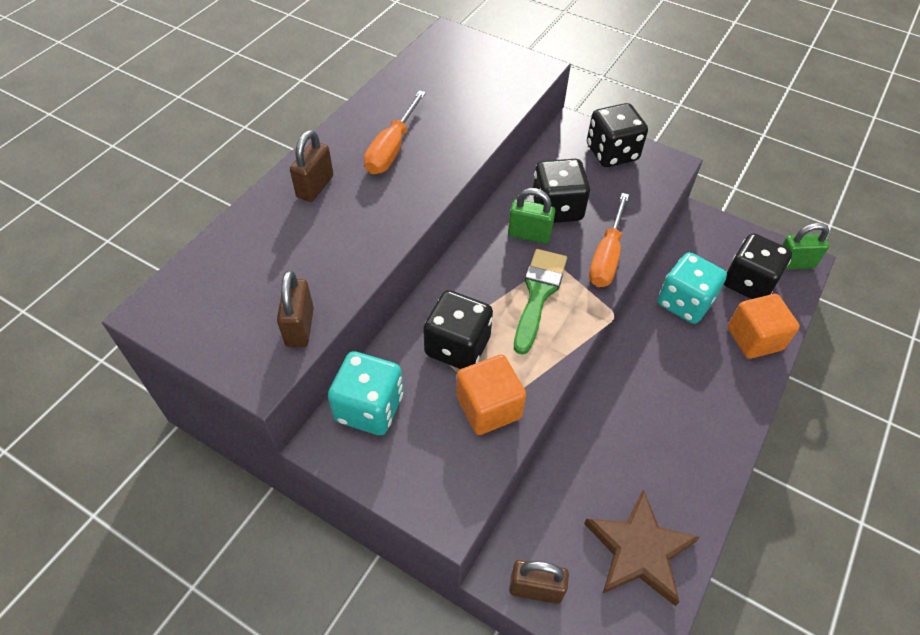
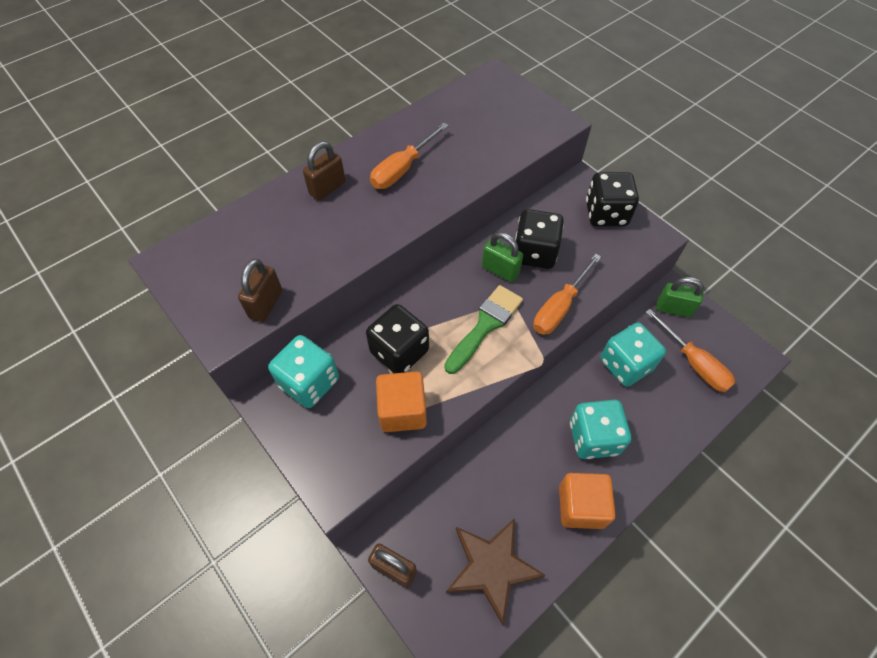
camera: 20 degrees right, 5 degrees up
(684, 384) = (593, 438): none -> turquoise dice
(748, 283) = (693, 363): black dice -> orange screwdriver
(754, 338) = (676, 415): orange cube -> orange cube (581, 506)
(794, 263) = (746, 357): green padlock -> green padlock (673, 309)

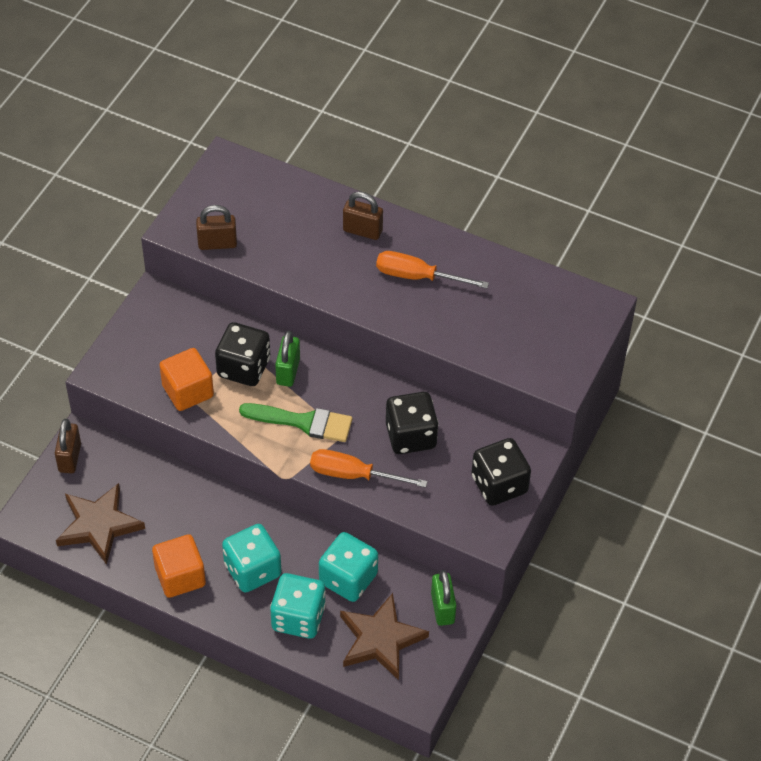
camera: 65 degrees right, 5 degrees down
(309, 382) = (184, 317): turquoise dice -> turquoise dice (298, 617)
(500, 270) = (373, 414): green padlock -> green padlock (288, 371)
(693, 363) = (380, 639): orange screwdriver -> brown star

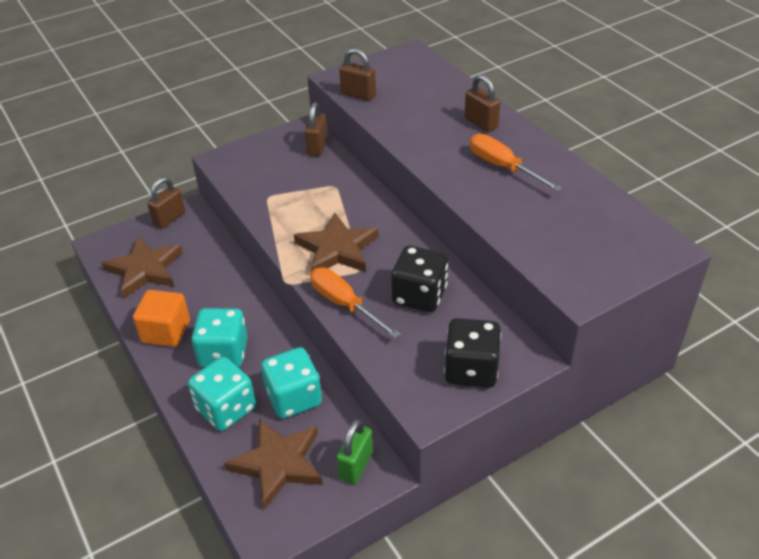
camera: 35 degrees right, 10 degrees down
(188, 391) = (268, 194): orange cube -> none
(189, 312) = (317, 147): none -> brown padlock
(244, 368) = (324, 195): black dice -> none
(288, 371) = (356, 210): green padlock -> none
(303, 422) = (337, 249): green brush -> brown star

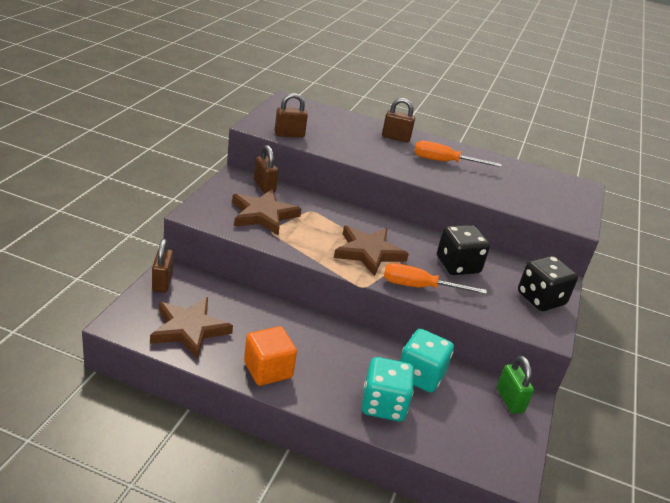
camera: 45 degrees left, 10 degrees down
(224, 353) = (334, 367): turquoise dice -> none
(278, 464) = (463, 424): brown star -> brown star (263, 215)

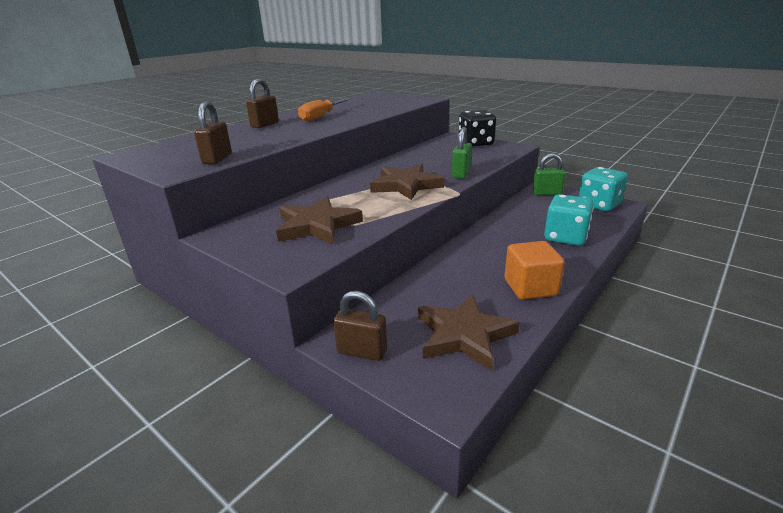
camera: 65 degrees left, 5 degrees down
(264, 186) = (254, 220): brown padlock -> none
(419, 287) = (461, 174): orange screwdriver -> green padlock
(420, 376) = (526, 218): turquoise dice -> turquoise dice (599, 205)
(458, 265) = (431, 159): black dice -> none

